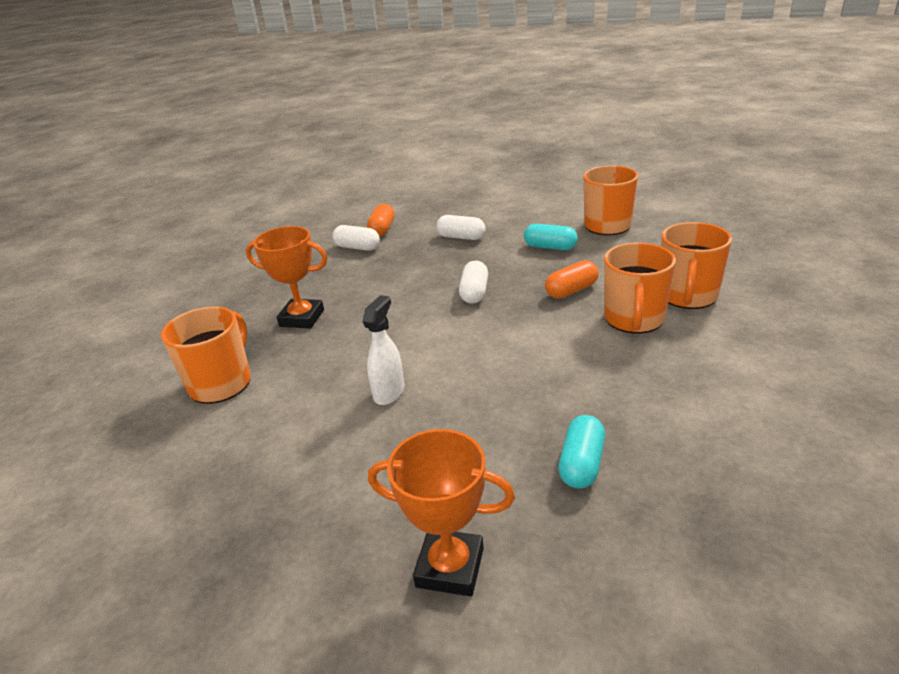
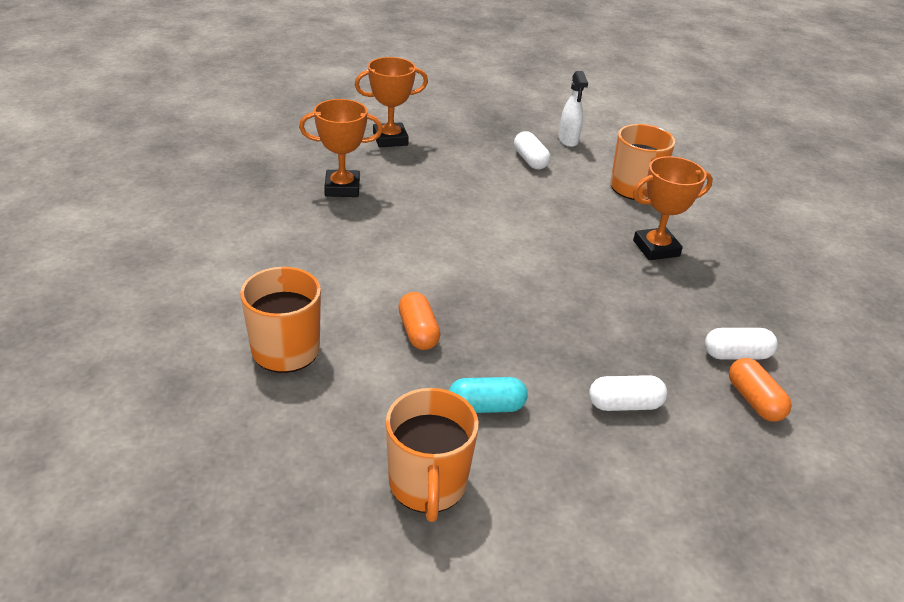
camera: 145 degrees right, 5 degrees up
(389, 392) = (504, 204): white spray bottle -> white spray bottle (568, 140)
(474, 292) = (521, 309): white capsule -> white capsule (530, 160)
(571, 290) = (418, 332): orange capsule -> orange capsule turned 45 degrees counterclockwise
(581, 464) = (342, 188): turquoise capsule -> orange trophy
(634, 319) = (338, 306): orange mug -> none

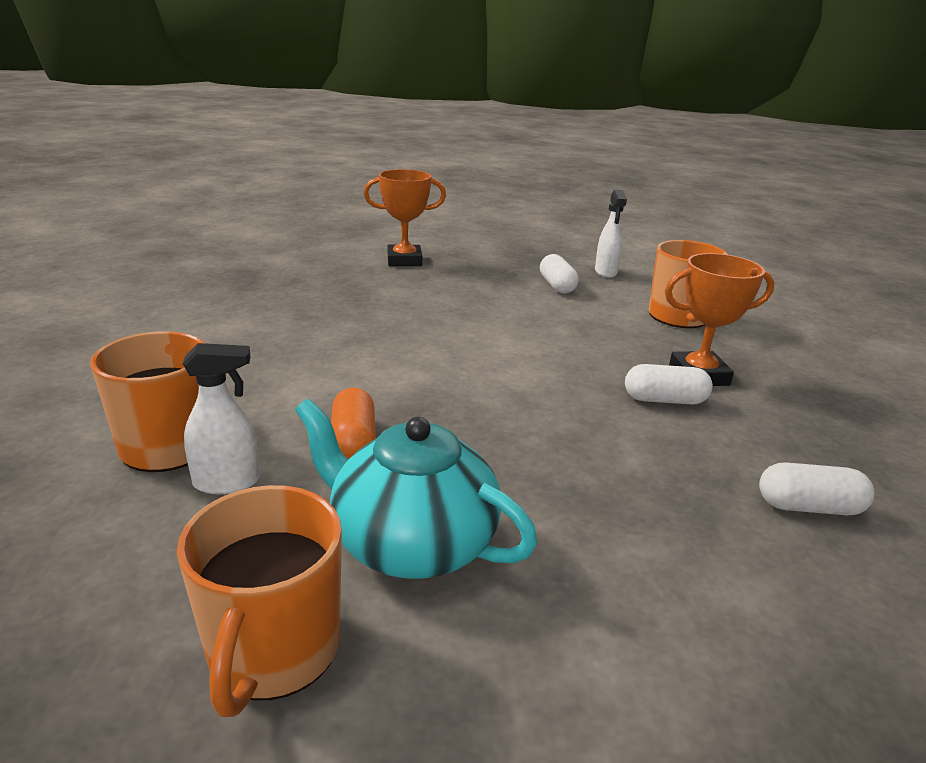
camera: 10 degrees right, 10 degrees down
(342, 188) = (330, 296): orange trophy -> none
(344, 375) = (227, 482): none -> white spray bottle
(486, 407) = (411, 542): turquoise capsule -> turquoise teapot
(624, 404) = (626, 560): white capsule -> white capsule (664, 400)
(754, 400) = (839, 574): orange capsule -> none

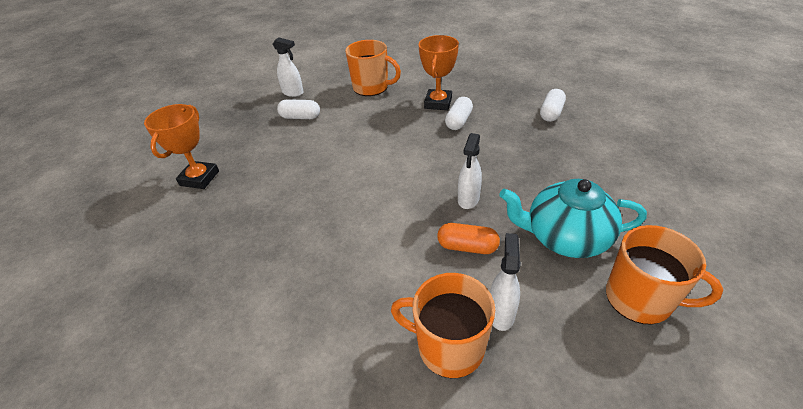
camera: 65 degrees left, 15 degrees up
(411, 542) = (565, 237): turquoise teapot -> turquoise teapot turned 45 degrees clockwise
(461, 431) = (468, 199): none -> white spray bottle

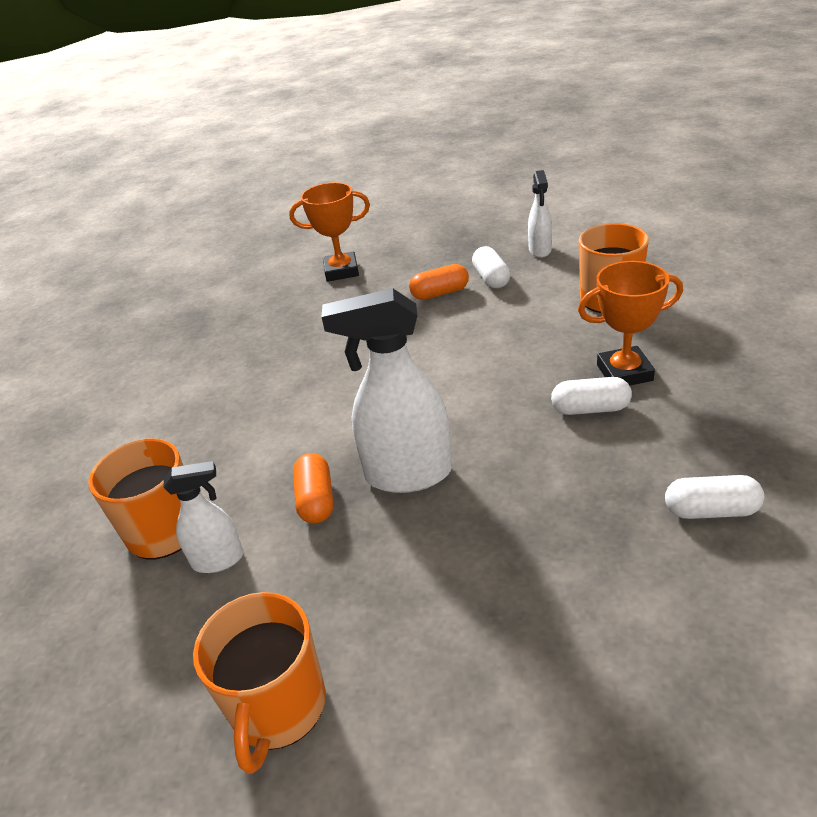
camera: 70 degrees right, 5 degrees down
(291, 140) = (440, 293): none -> orange capsule
(468, 199) = (407, 474): white spray bottle -> white spray bottle, size x1.80
(565, 237) = (373, 596): turquoise teapot -> none

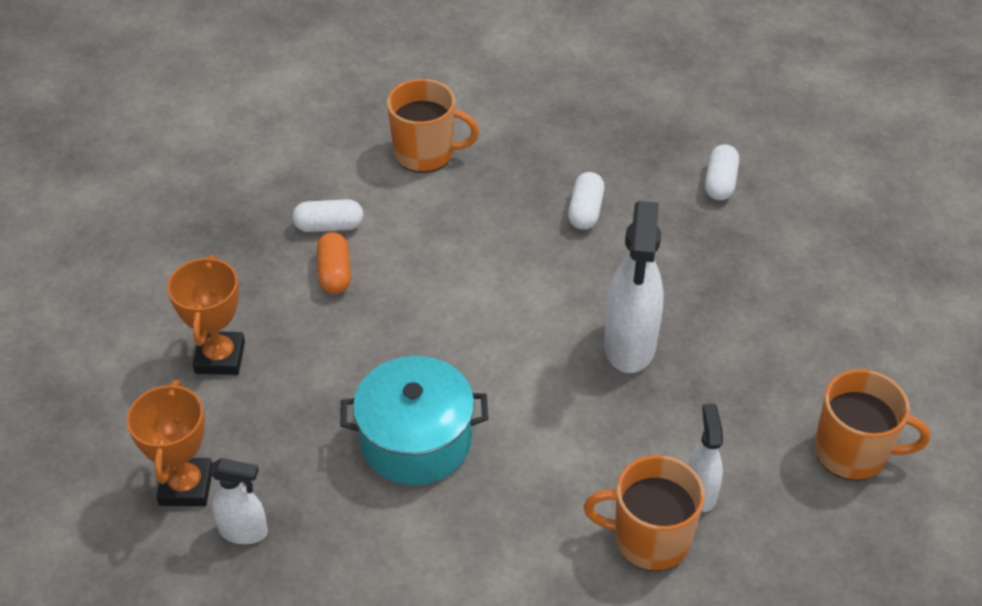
camera: 85 degrees left, 10 degrees up
(273, 370) = (416, 440): none -> turquoise pot
(316, 500) = (643, 414): orange capsule -> none
(540, 250) = (293, 175): white spray bottle -> white spray bottle (244, 531)
(624, 373) = (544, 177): orange trophy -> orange trophy (186, 486)

